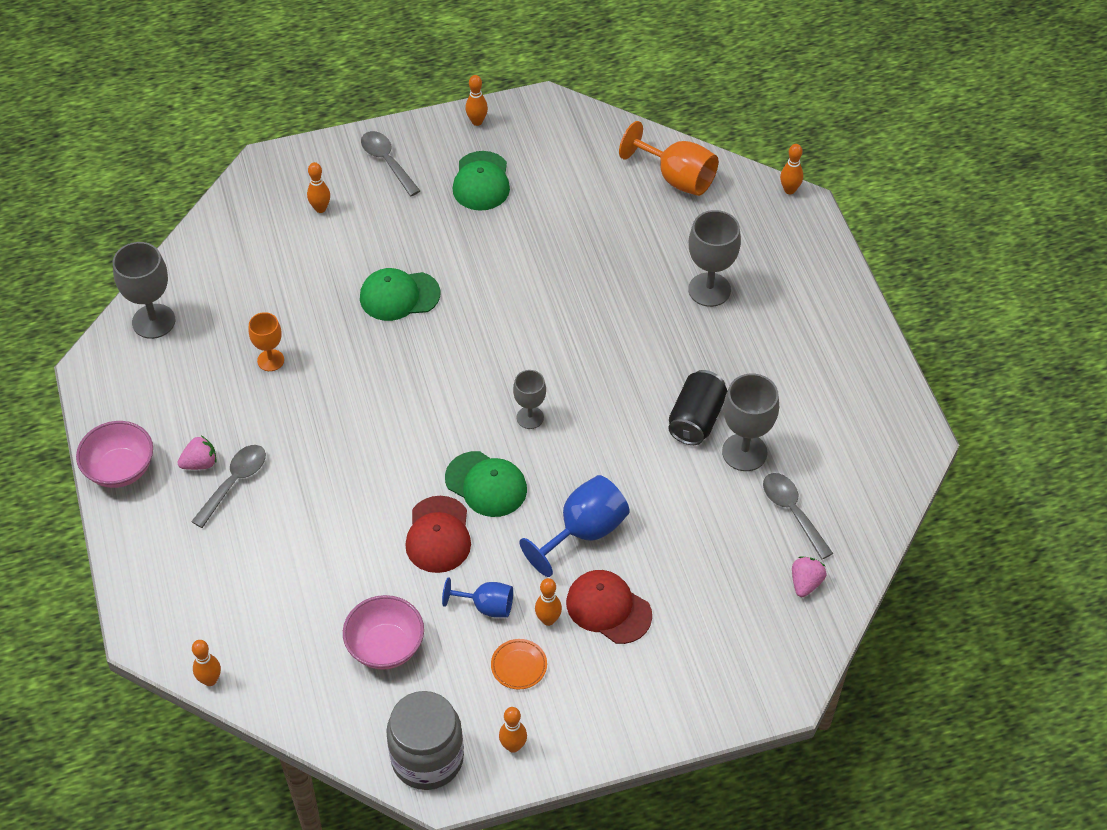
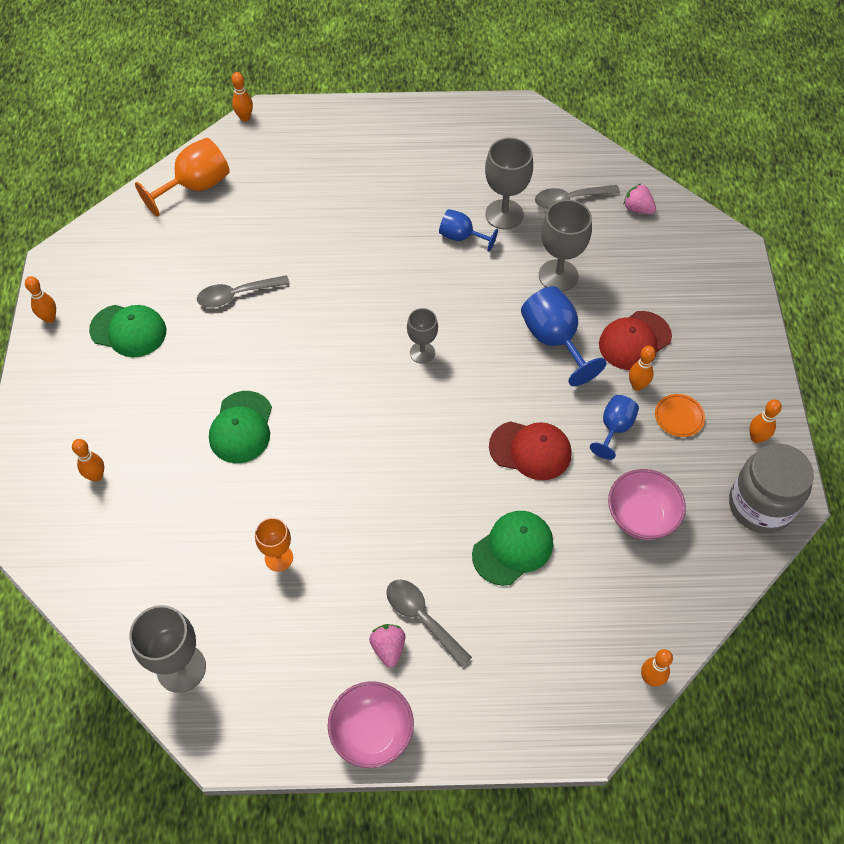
camera: 75 degrees left, 5 degrees up
(387, 162) = (63, 404): grey spoon -> grey spoon (236, 295)
(486, 484) = (485, 401): green cap -> green cap (513, 548)
(696, 419) = (461, 237): black can -> blue goblet
(709, 290) = (329, 195): grey goblet -> grey goblet (558, 275)

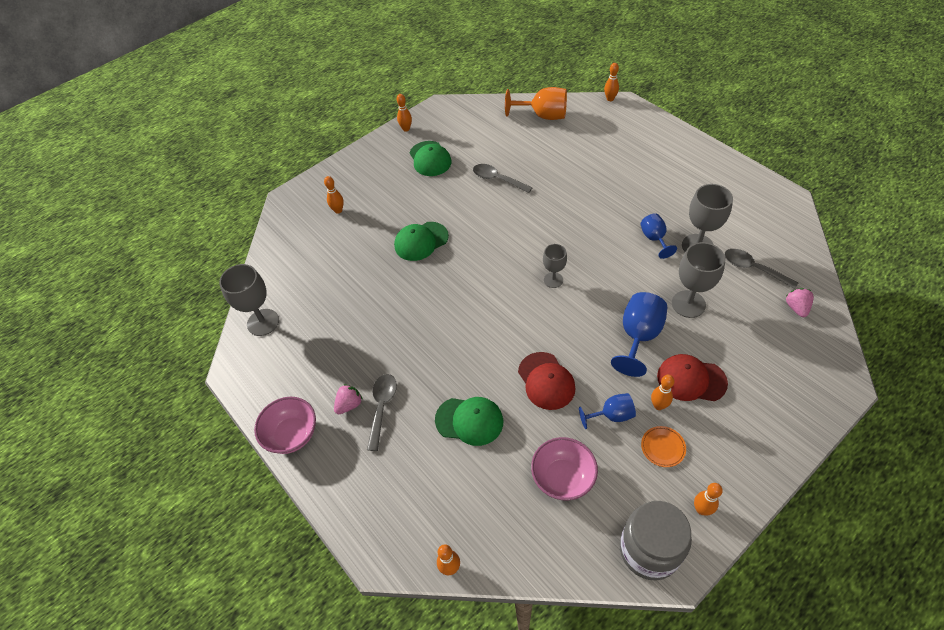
camera: 55 degrees right, 5 degrees down
(279, 558) = (359, 314): orange goblet -> none

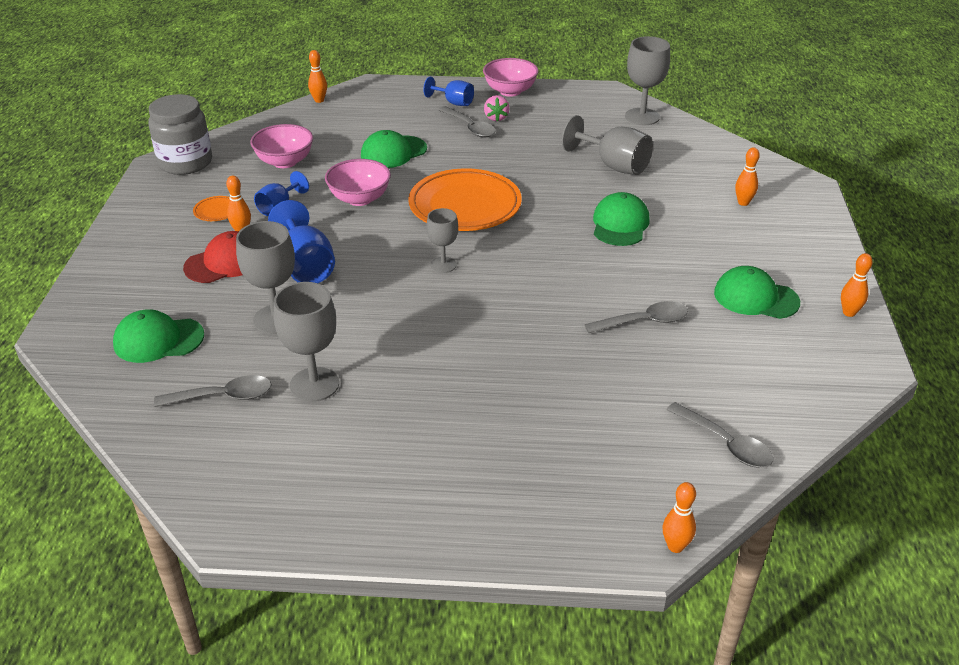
camera: 130 degrees right, 15 degrees down
(353, 289) = (613, 165): none -> grey goblet
(486, 321) = (465, 206): none -> orange plate
(543, 115) = (725, 443): orange goblet -> grey spoon
(546, 381) = (359, 199): red cap -> pink bowl
(654, 239) = (375, 363): blue goblet -> blue goblet (453, 102)
(701, 509) = (158, 196): orange bowling pin -> none
(773, 335) = (158, 340): none -> green cap
(796, 308) = (143, 381): pink strawberry -> none

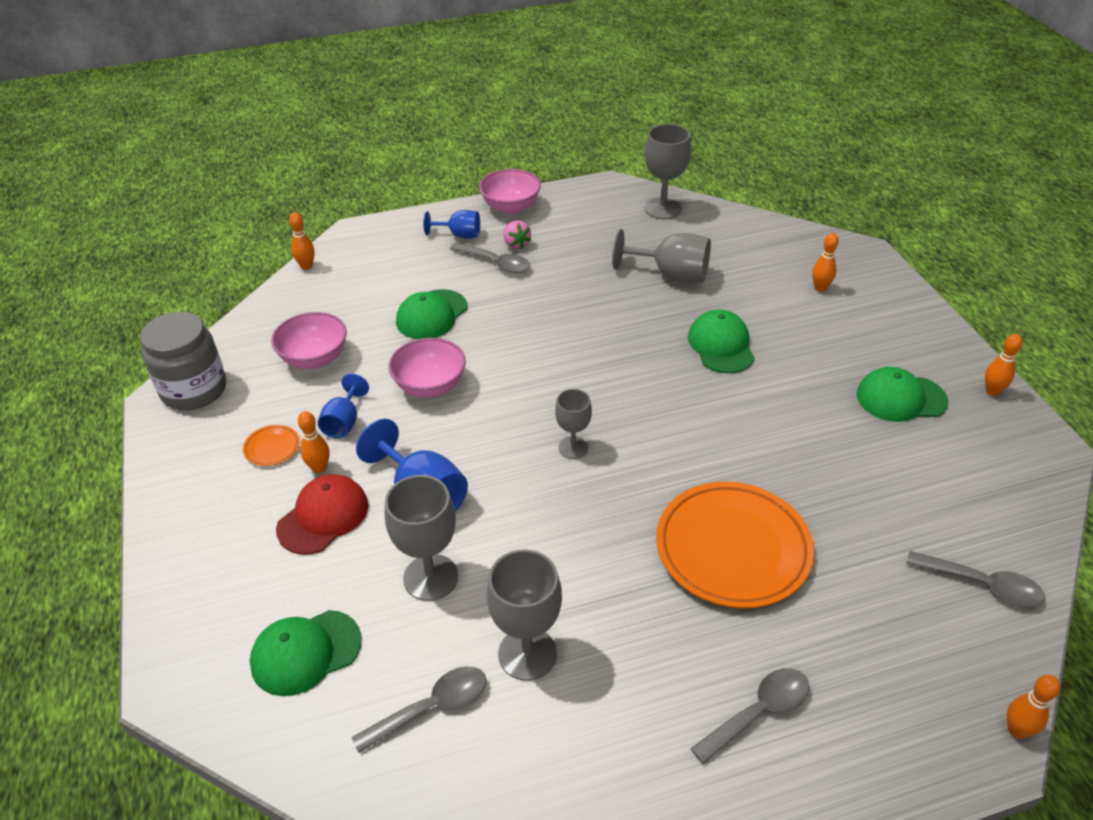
camera: 20 degrees left, 5 degrees up
(465, 206) = (550, 364): orange plate -> orange plate (732, 548)
(644, 322) = (817, 459): grey spoon -> grey spoon (758, 712)

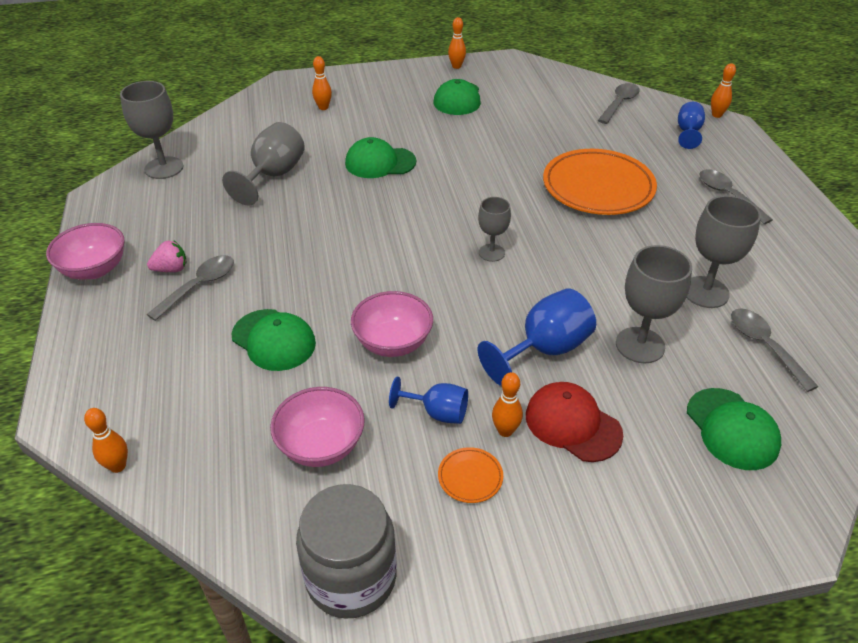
camera: 85 degrees left, 0 degrees up
(459, 235) = (127, 313): blue goblet -> blue goblet (688, 132)

